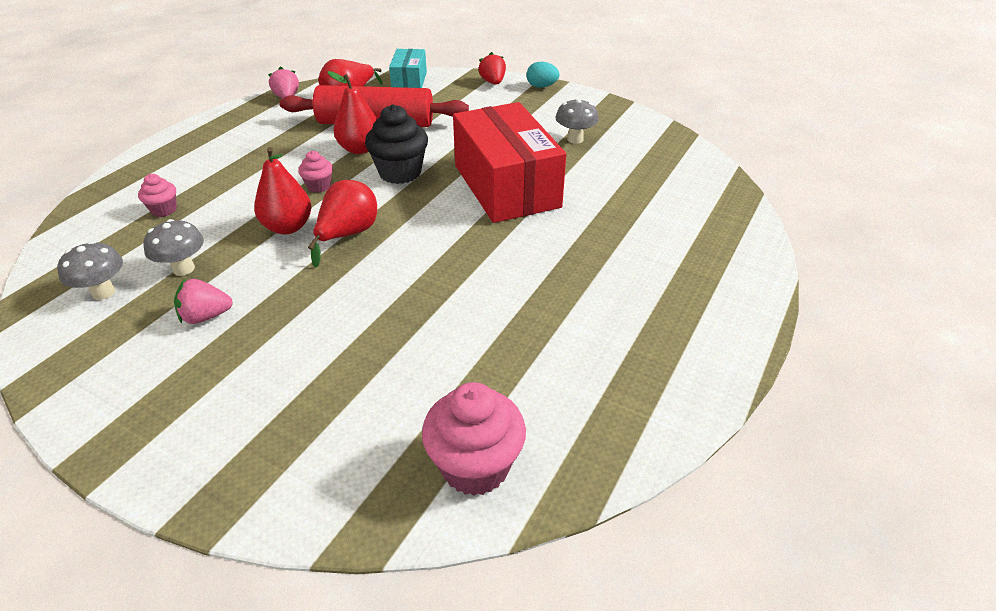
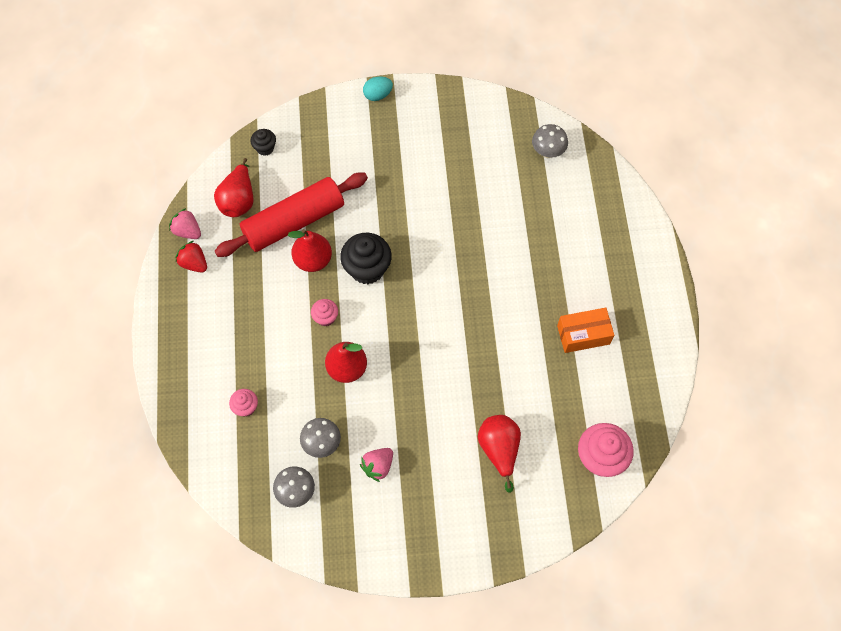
camera: 35 degrees left, 25 degrees up
(348, 235) = (392, 350): red pear -> red pear (499, 449)
(409, 81) = (265, 148): turquoise box -> black cupcake
(493, 82) = (334, 111): red strawberry -> red strawberry (194, 263)
(506, 186) = (450, 239): red box -> none
(575, 139) = (455, 155): grey mushroom -> grey mushroom (547, 152)
(581, 323) = (583, 335): none -> orange box

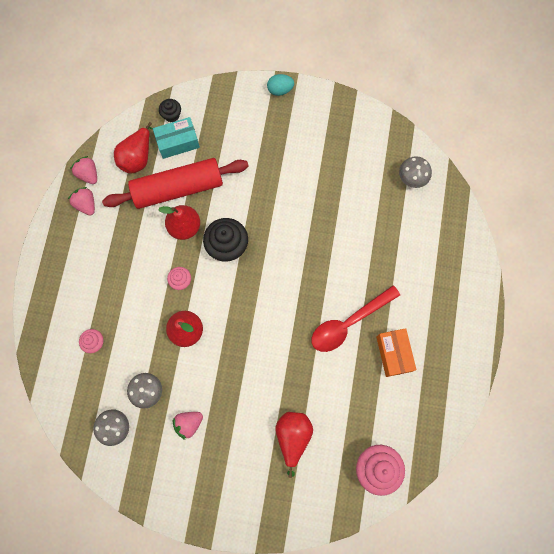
camera: 15 degrees right, 10 degrees up
(194, 263) = (86, 204): red strawberry -> pink strawberry
(280, 174) = (178, 142): none -> turquoise box
(524, 315) = (348, 323): none -> red spoon
(583, 335) = (393, 354): orange box -> orange box turned 75 degrees clockwise

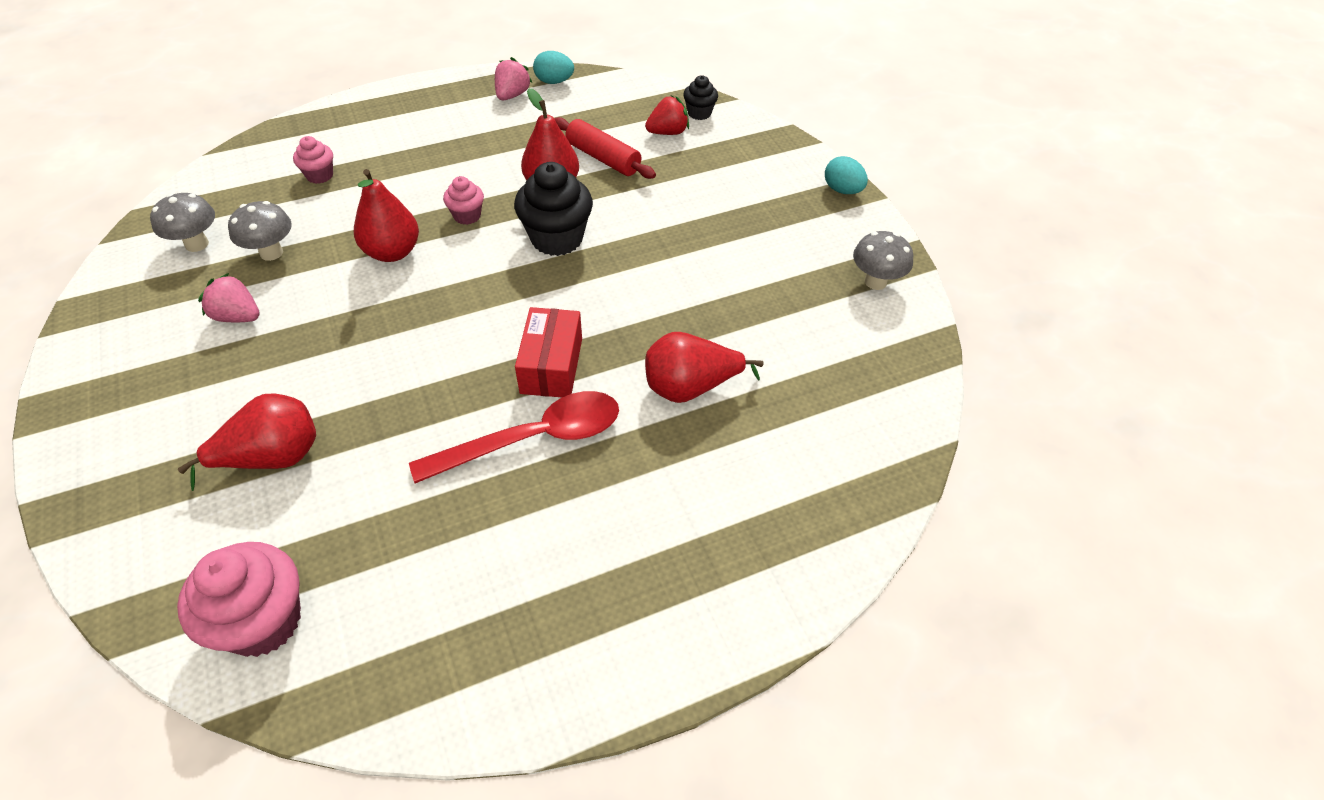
camera: 55 degrees right, 25 degrees down
(88, 174) = (554, 81): pink strawberry -> turquoise egg
(137, 157) = (614, 109): red pear -> red pear (690, 387)
(178, 142) = (668, 132): turquoise box -> red strawberry
(178, 188) = (603, 158): red rolling pin -> red rolling pin, size x0.57
(311, 294) = (551, 365): none -> red box
(348, 323) = (534, 439): red spoon -> red spoon turned 135 degrees clockwise
(393, 354) = (519, 536): orange box -> none
(411, 179) = (866, 404): grey mushroom -> grey mushroom (875, 282)

